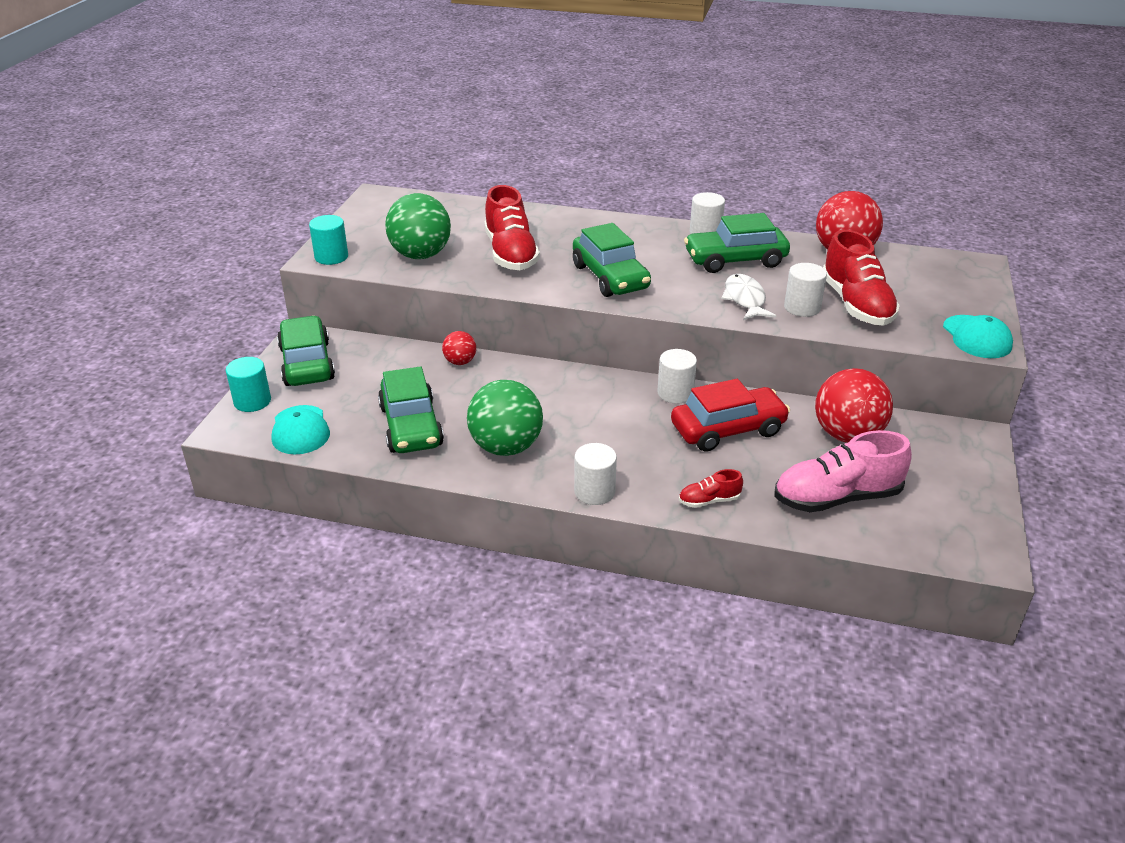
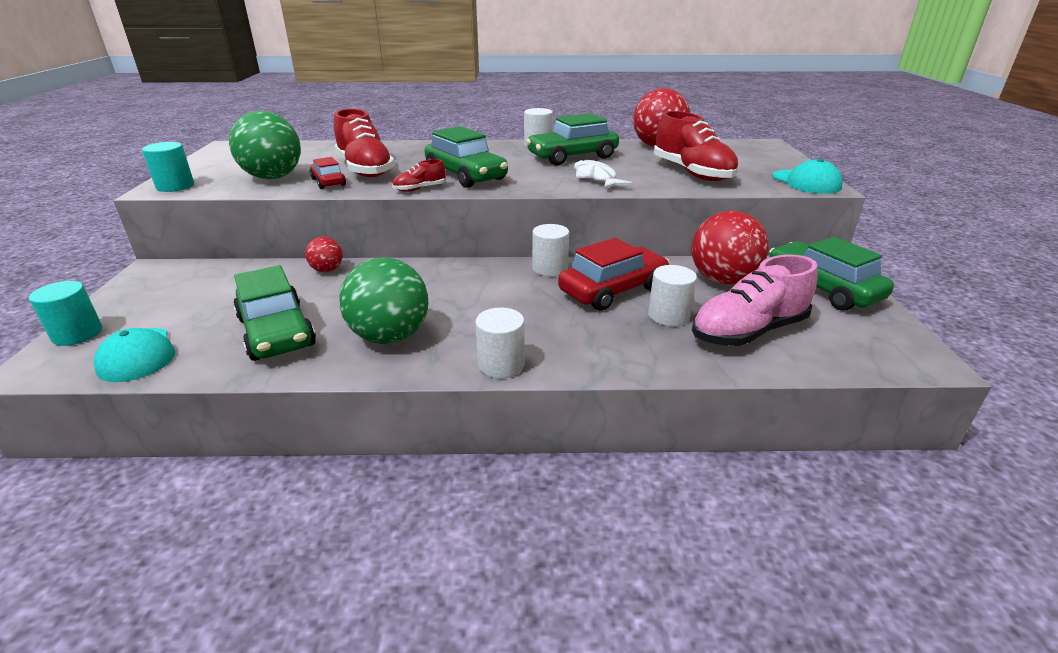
camera: 15 degrees left, 5 degrees down
(307, 363) = (152, 291): green car -> green car (822, 288)
(472, 269) = (328, 182): none -> red car
(709, 501) = (626, 354): red shoe -> red shoe (419, 189)
(802, 307) = (648, 178): white cylinder -> white cylinder (668, 316)

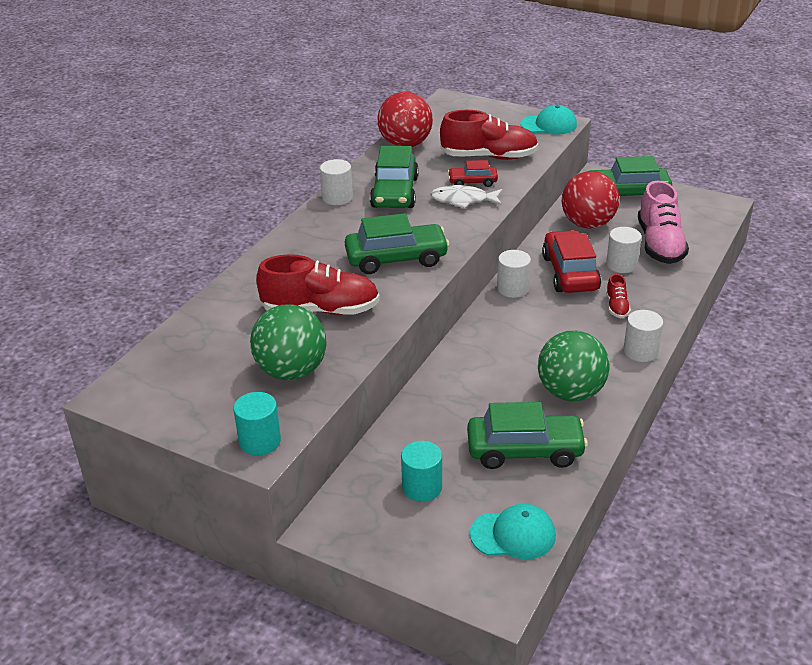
camera: 60 degrees left, 5 degrees up
(77, 334) = (446, 576): turquoise cylinder -> turquoise cylinder (422, 487)
(327, 270) = (420, 407): red ball -> none
(328, 182) = (342, 338): red car -> red car (472, 182)
(419, 189) = (412, 290): red shoe -> red shoe (616, 307)

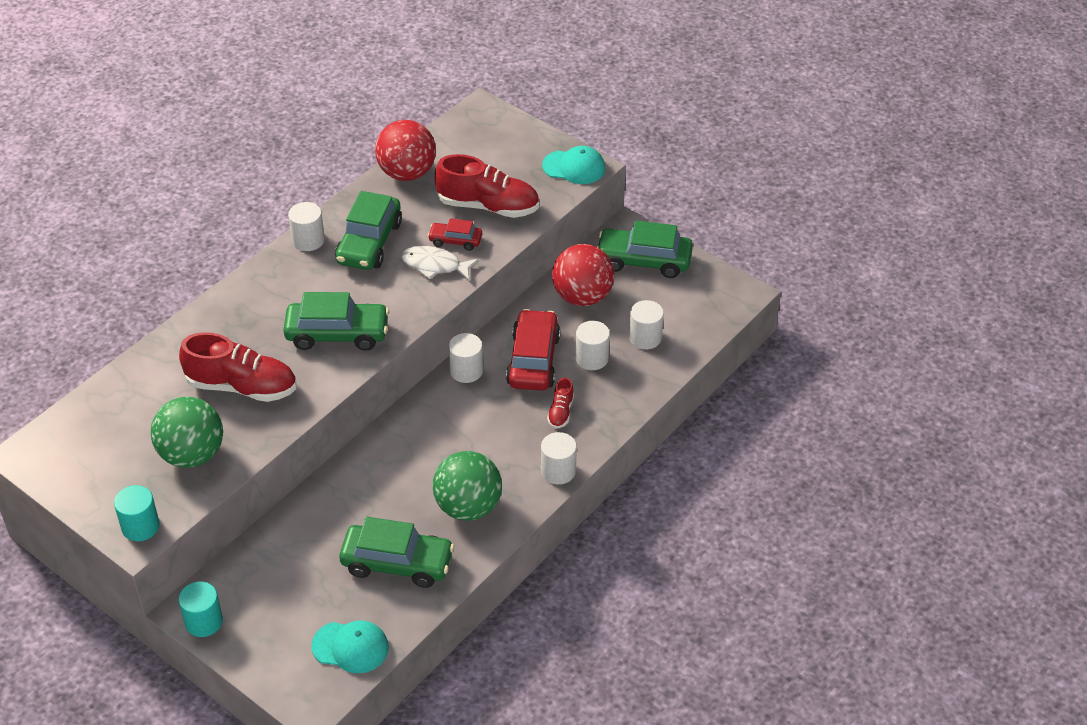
camera: 10 degrees right, 10 degrees up
(422, 487) = (289, 585): turquoise cylinder -> turquoise cylinder (204, 621)
(659, 244) = (645, 338): pink shoe -> white cylinder

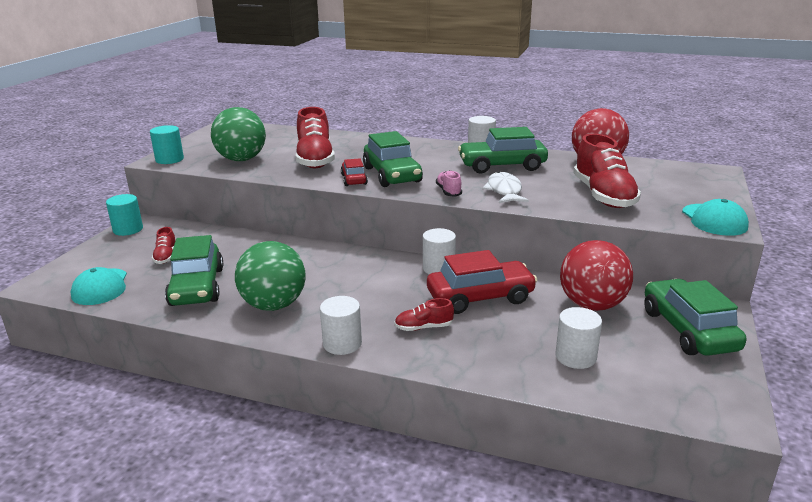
camera: 70 degrees right, 20 degrees down
(308, 586) = (166, 256): none -> red shoe
(411, 305) = (448, 191): none -> pink shoe
(455, 241) = (543, 192): red car -> red car (354, 179)
(592, 358) = (512, 329): white cylinder -> none

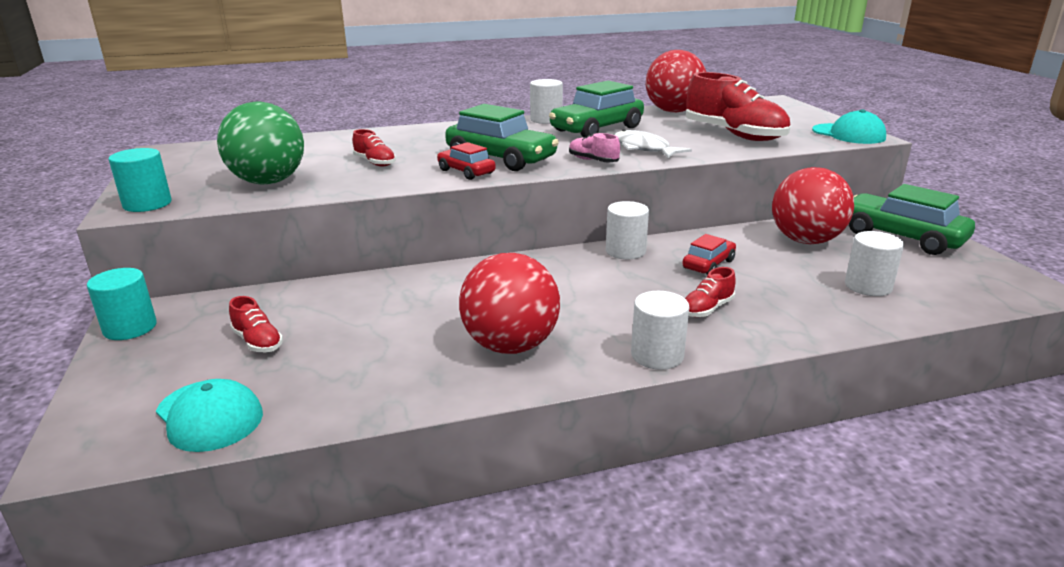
camera: 35 degrees left, 0 degrees up
(197, 287) = (370, 361): green car -> none
(274, 305) = (510, 345): green ball -> red ball
(315, 159) = (375, 163): red shoe -> red shoe, size x0.47
(480, 297) = (708, 264): red car -> red car, size x0.54

